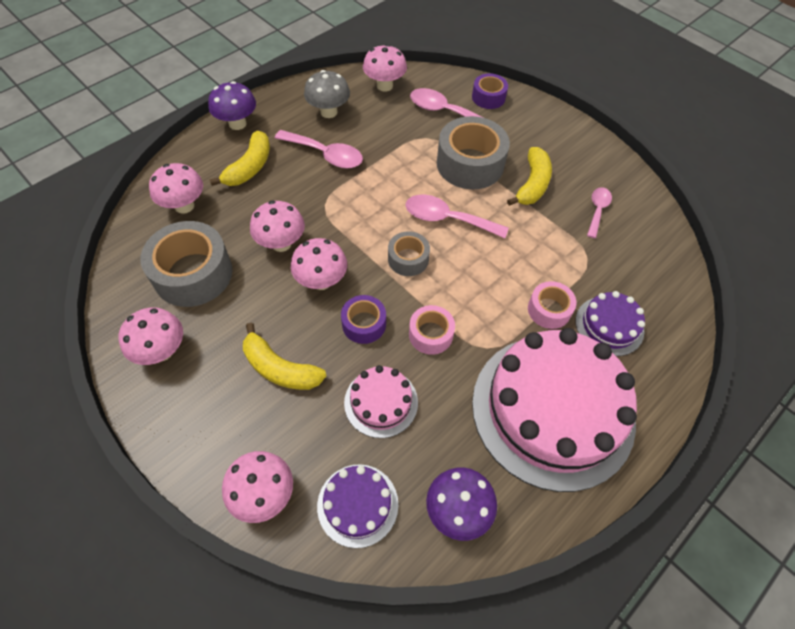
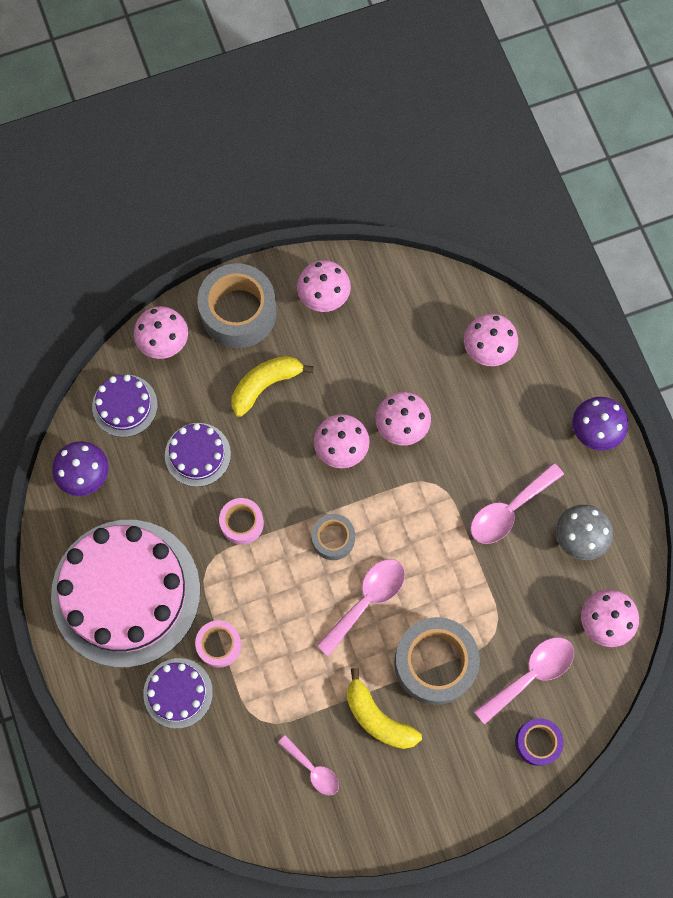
camera: 115 degrees right, 15 degrees up
(193, 273) = (397, 339): grey tape -> grey tape (238, 312)
(249, 167) = (519, 426): yellow banana -> none
(364, 324) = (278, 469): purple tape -> none
(381, 402) = (197, 454): pink cake -> purple cake

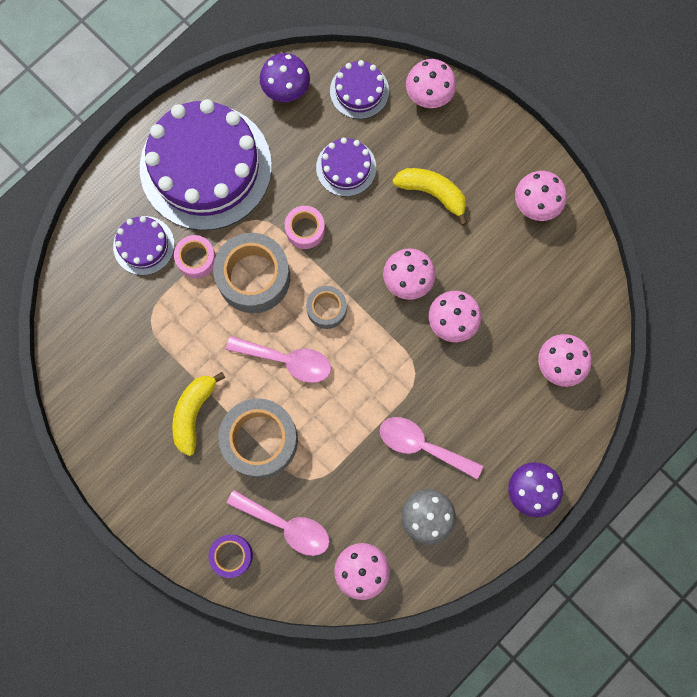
camera: 65 degrees right, 5 degrees up
(126, 592) = (205, 167): pink cake -> purple cake
(238, 312) = (486, 142): grey tape -> grey tape (254, 277)
(313, 769) = (129, 380): pink spoon -> none

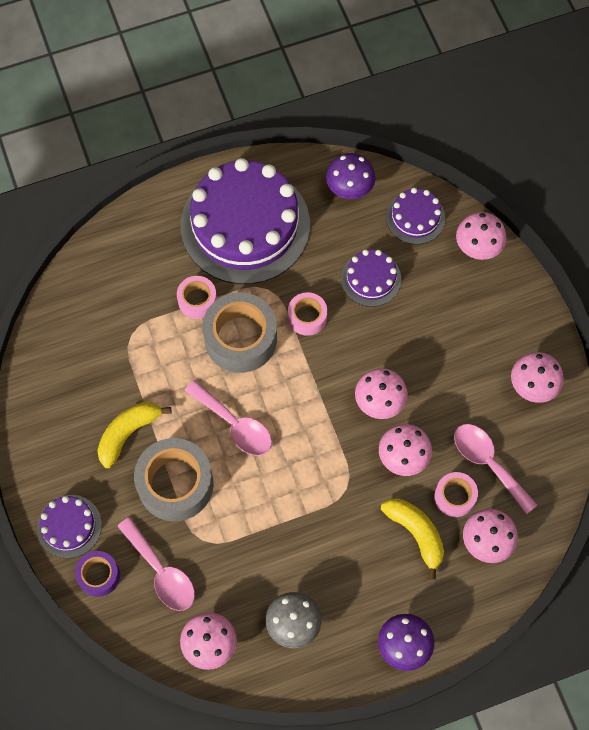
camera: 25 degrees right, 10 degrees down
(144, 245) = (157, 269): purple cake -> purple cake (69, 526)
(326, 309) = (292, 395): grey tape -> none
(422, 445) = (321, 557): pink spoon -> pink spoon (488, 463)
(432, 193) = (440, 335): yellow banana -> yellow banana (416, 534)
(513, 336) = (455, 497): none -> pink tape

